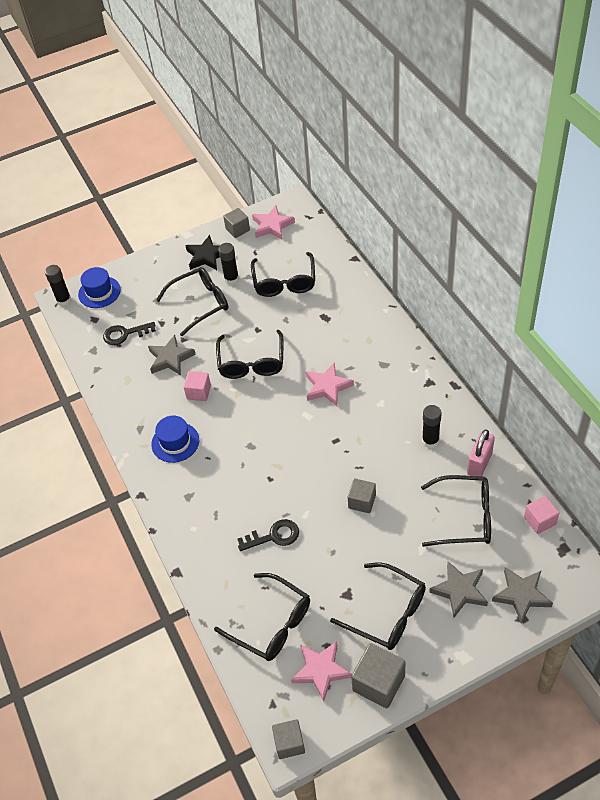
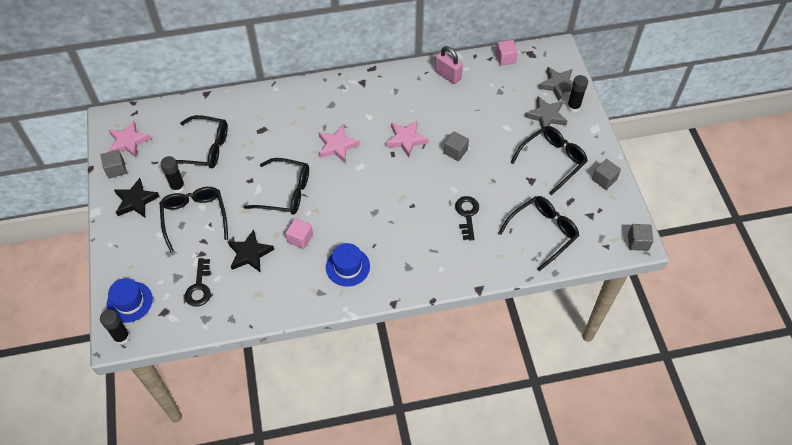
camera: 80 degrees left, 5 degrees up
(170, 358) = (250, 254): grey star -> black star
(321, 670) = (587, 210): pink star -> pink star (406, 139)
(378, 683) = (604, 179): grey cube -> grey cube, size x0.65
(430, 441) = (417, 97): black glue stick -> black glue stick (573, 107)
(465, 517) = (489, 96): black glasses -> none

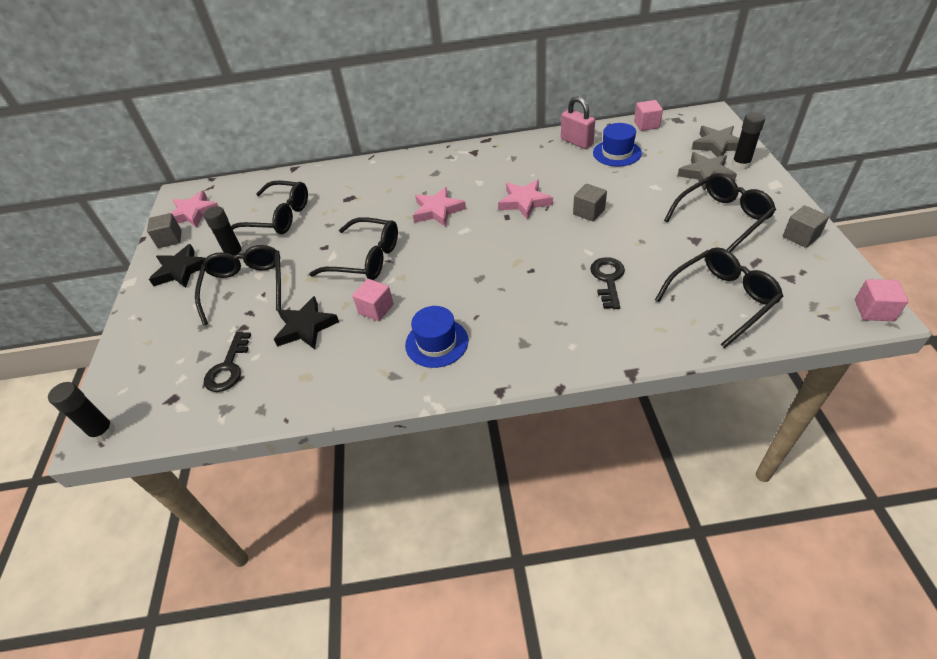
camera: 10 degrees right, 10 degrees down
(129, 302) = (130, 385): blue hat -> blue hat (617, 153)
(638, 242) = (873, 310): grey cube -> pink cube

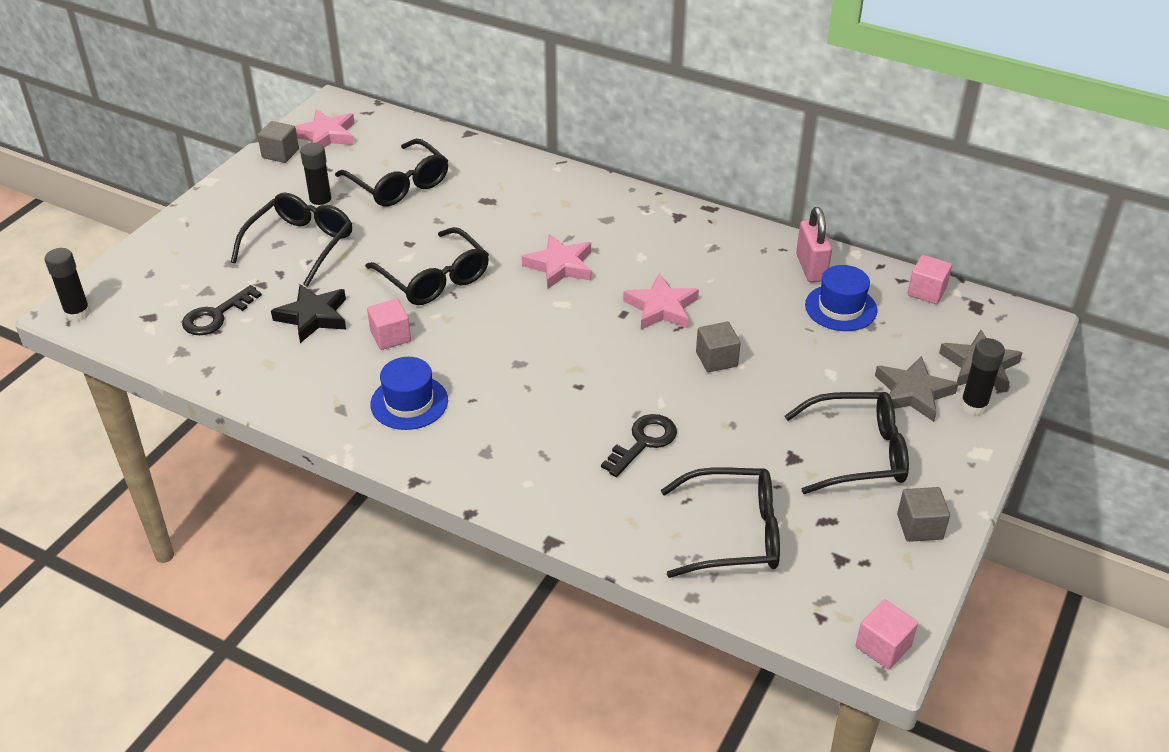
camera: 30 degrees right, 5 degrees down
(181, 270) = (261, 194): black star -> none

